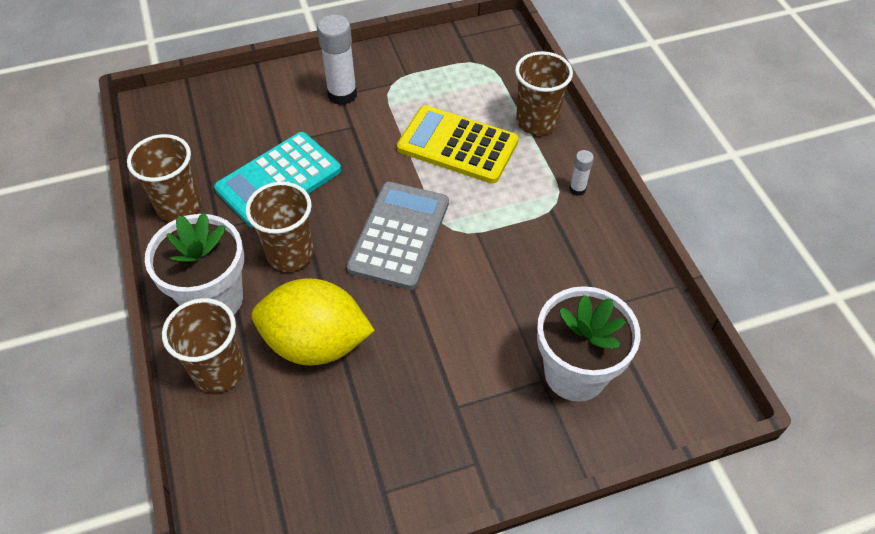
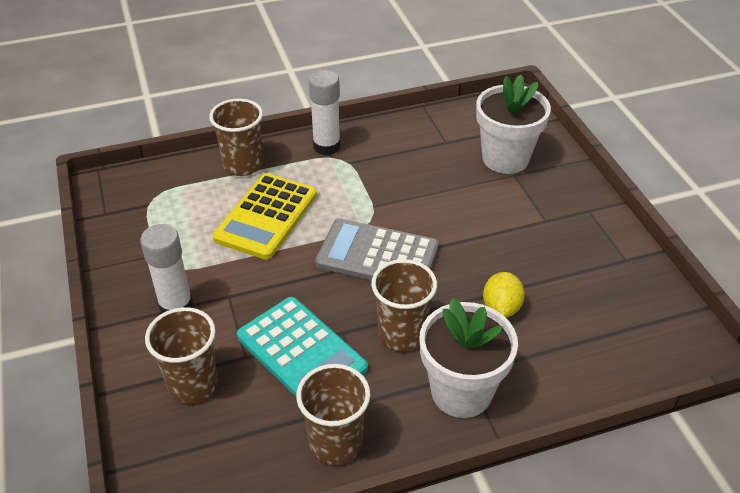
camera: 90 degrees left, 10 degrees down
(218, 371) = (542, 377): brown cup -> brown cup (193, 384)
(316, 343) = (501, 307): yellow lemon -> yellow lemon, size x0.53
(577, 189) = (326, 146): white glue stick -> white glue stick, size x1.94

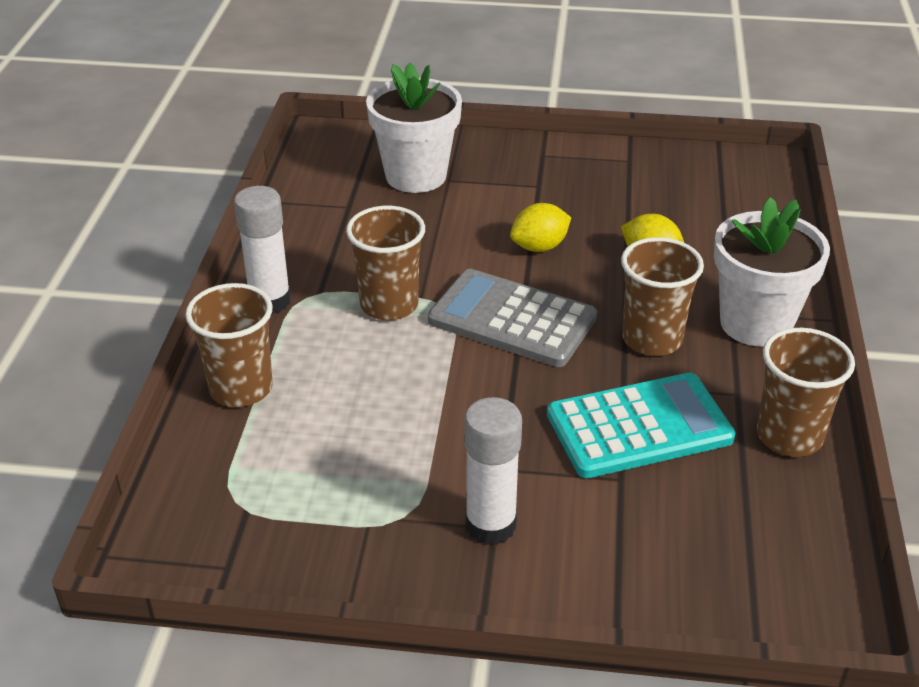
camera: 65 degrees left, 5 degrees down
(193, 384) = (645, 540): brown cup -> brown cup (389, 305)
(266, 216) = (370, 393): yellow calculator -> none
(377, 255) = (512, 319): grey calculator -> grey calculator turned 75 degrees clockwise
(469, 244) = (539, 247): none -> yellow lemon

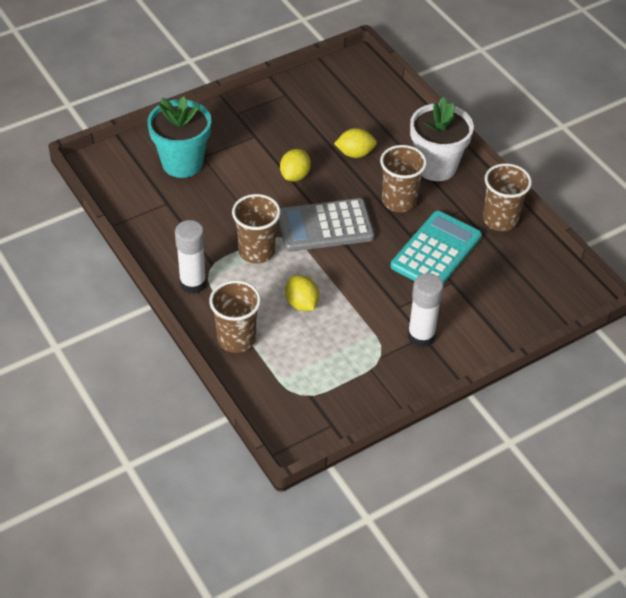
camera: 40 degrees left, 10 degrees up
(373, 392) = (301, 303): none -> yellow lemon
(416, 176) = (182, 163): white flower pot -> turquoise flower pot

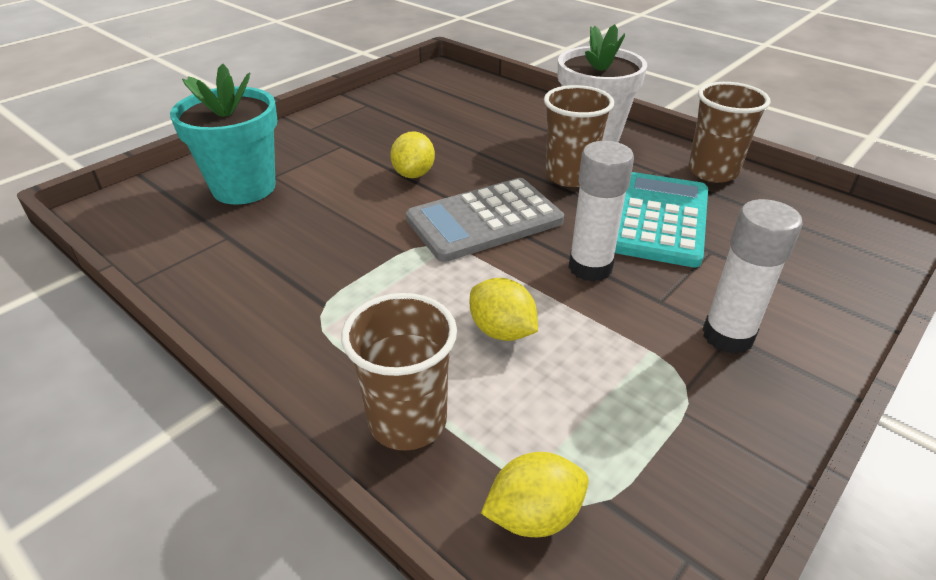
camera: 15 degrees left, 10 degrees down
(193, 283) = (296, 341): white glue stick -> white glue stick (590, 267)
(256, 251) = (393, 271): brown cup -> none
(355, 153) = (483, 141): yellow lemon -> yellow lemon (534, 515)

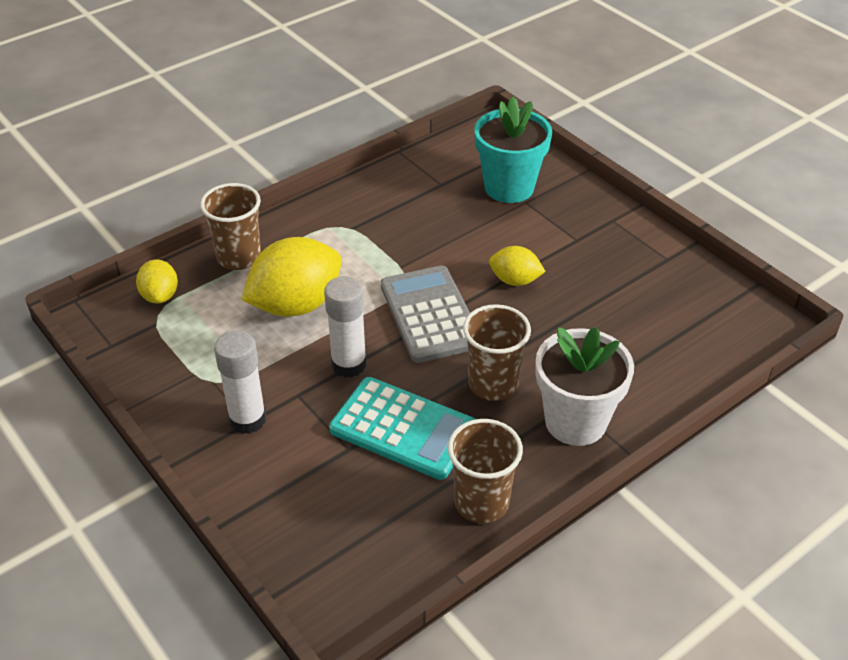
camera: 100 degrees right, 5 degrees up
(502, 331) = (296, 305): yellow lemon -> yellow lemon, size x1.88

